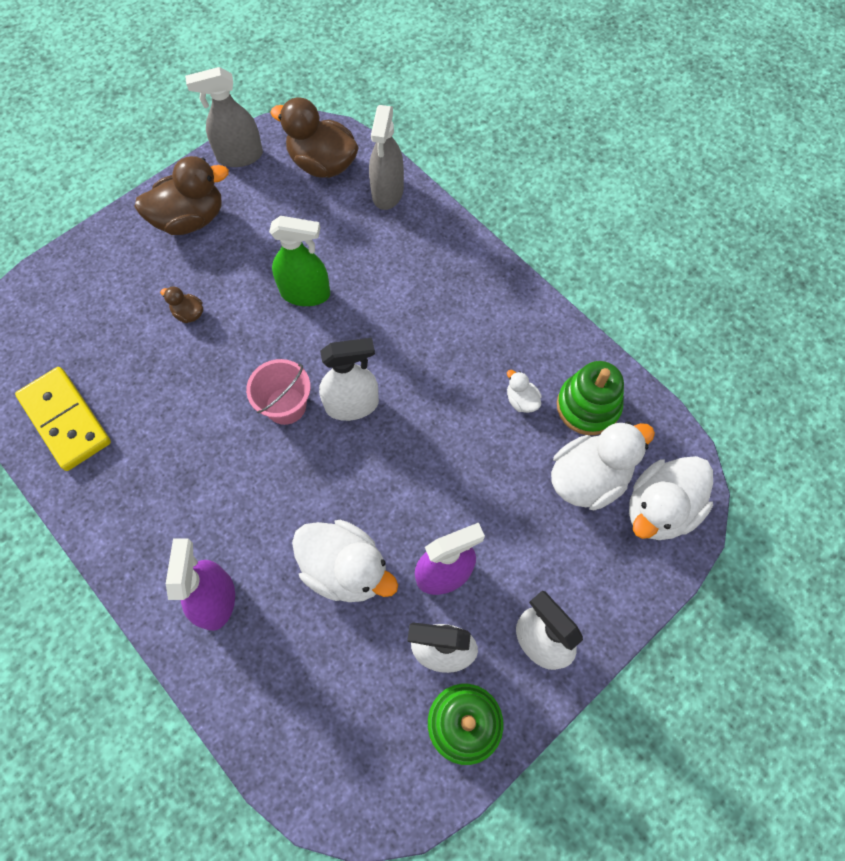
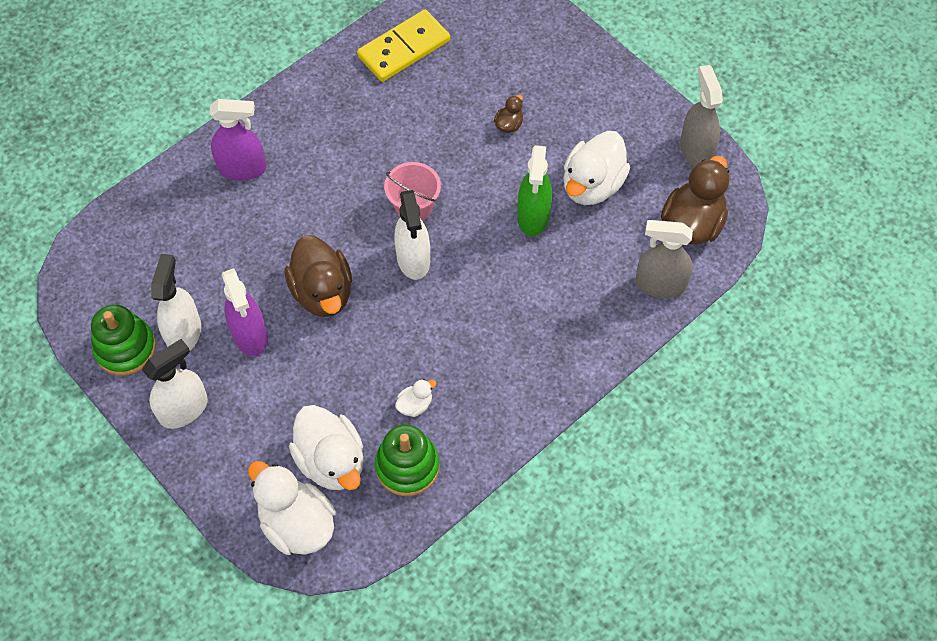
camera: 90 degrees right, 5 degrees down
(190, 219) = (614, 116): brown duck -> brown duck (322, 292)
(345, 569) = (260, 259): white duck -> white duck (592, 185)

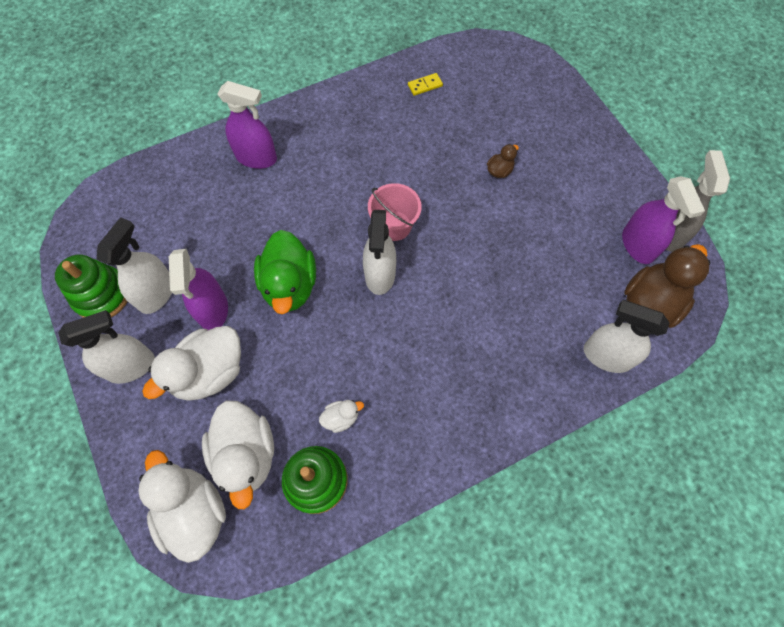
camera: 15 degrees right, 5 degrees up
(322, 292) = (289, 285): brown duck -> green duck
(404, 49) = (425, 85): yellow domino -> yellow domino, size x0.42
(533, 216) = (500, 260): green spray bottle -> none
(592, 185) = (562, 243): white duck -> white duck (210, 372)
(660, 284) = (606, 356): grey spray bottle -> white spray bottle
(668, 169) = (638, 245): none -> purple spray bottle

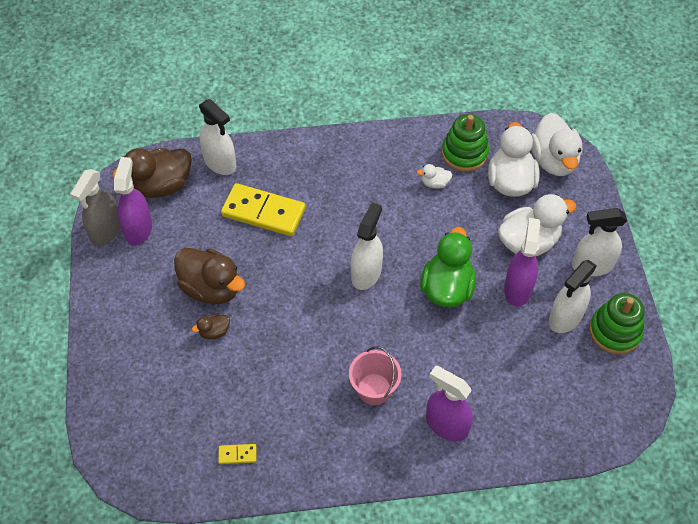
camera: 160 degrees left, 10 degrees down
(394, 225) = (336, 311): pink bucket -> pink bucket (374, 389)
(522, 309) = (263, 212): none -> yellow domino
(526, 209) = (211, 288): none -> brown duck

